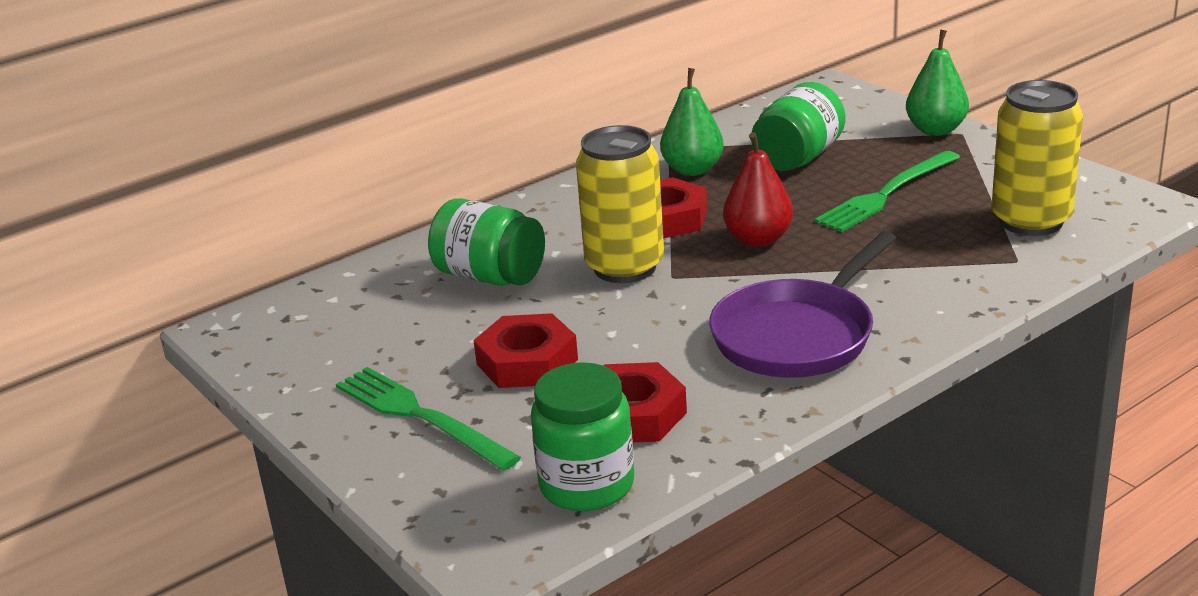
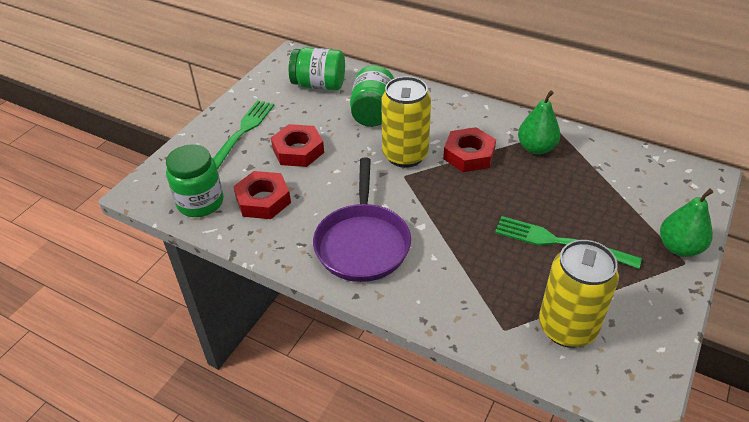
camera: 65 degrees right, 15 degrees up
(758, 239) = (464, 198): red pear -> none
(798, 158) = (584, 189): green jar -> green jar (319, 85)
(798, 335) = (362, 242): purple pan -> purple pan turned 105 degrees counterclockwise

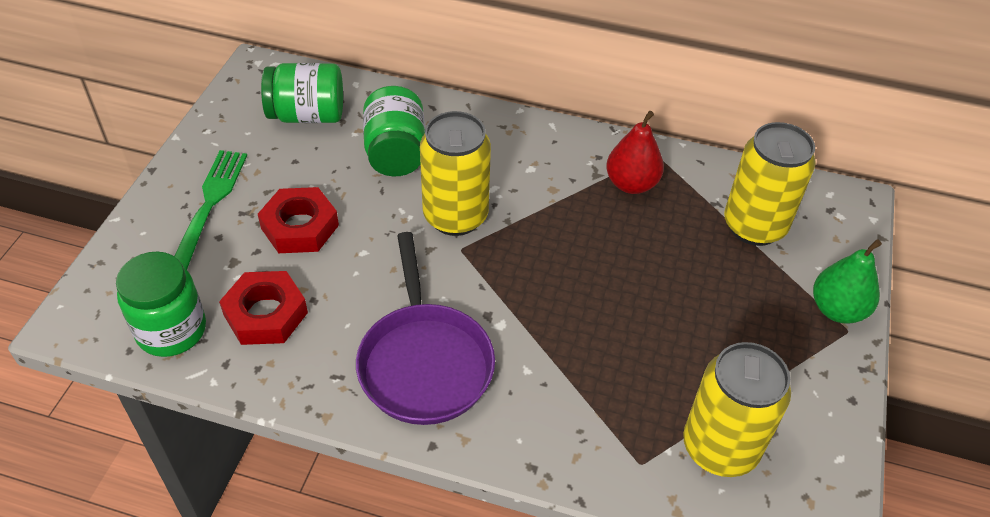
camera: 15 degrees left, 5 degrees up
(469, 155) = (543, 205): red nut -> none
(536, 148) = (631, 184): green pear -> red pear
(560, 242) = (689, 323): green fork -> none
(624, 185) = (754, 226): none -> yellow can

